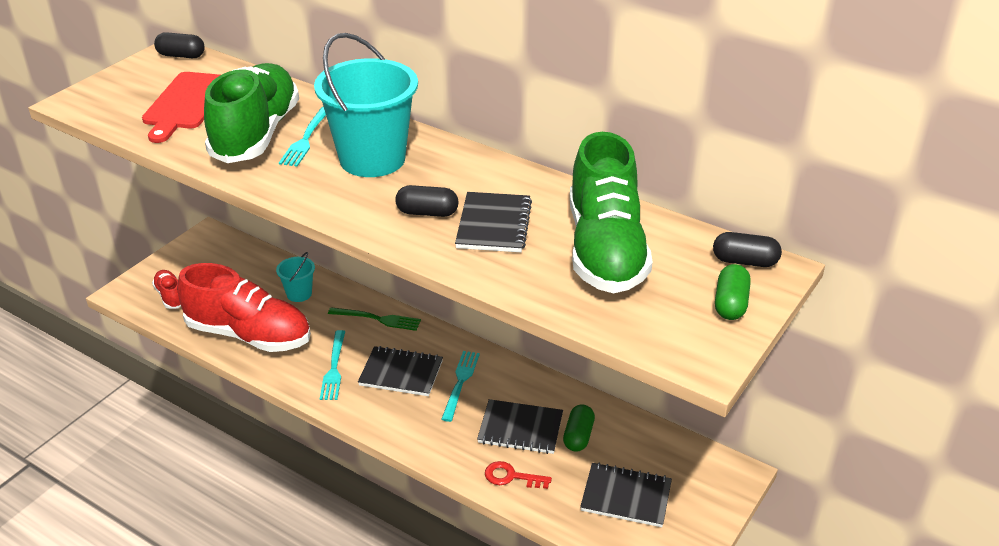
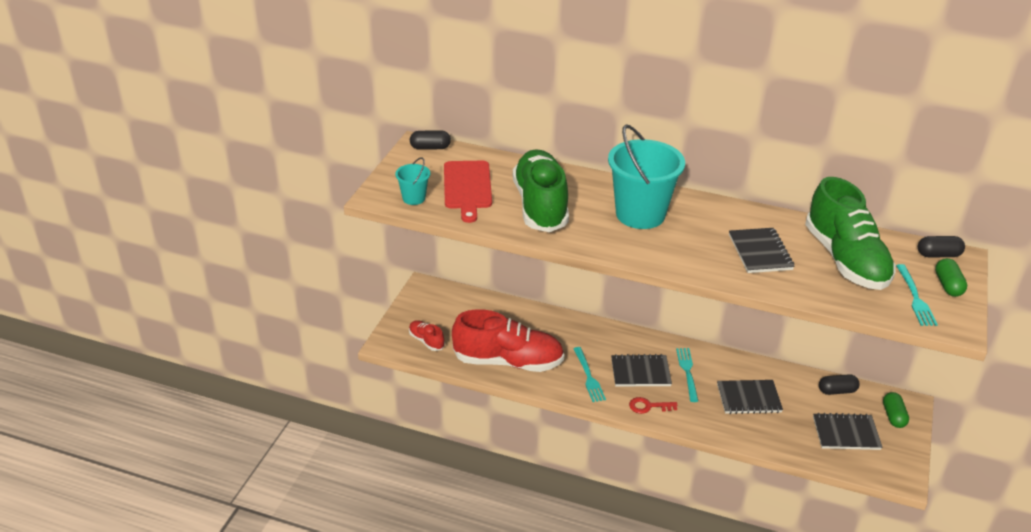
camera: 15 degrees left, 0 degrees up
(299, 294) = (527, 323): turquoise bucket -> turquoise bucket (414, 198)
(306, 139) = (580, 205): turquoise fork -> turquoise fork (915, 298)
(378, 319) = (599, 334): green fork -> none
(427, 212) = (708, 250): black capsule -> black capsule (837, 391)
(511, 477) = (761, 433): red key -> red key (648, 406)
(578, 436) = (791, 397): green capsule -> green capsule (893, 416)

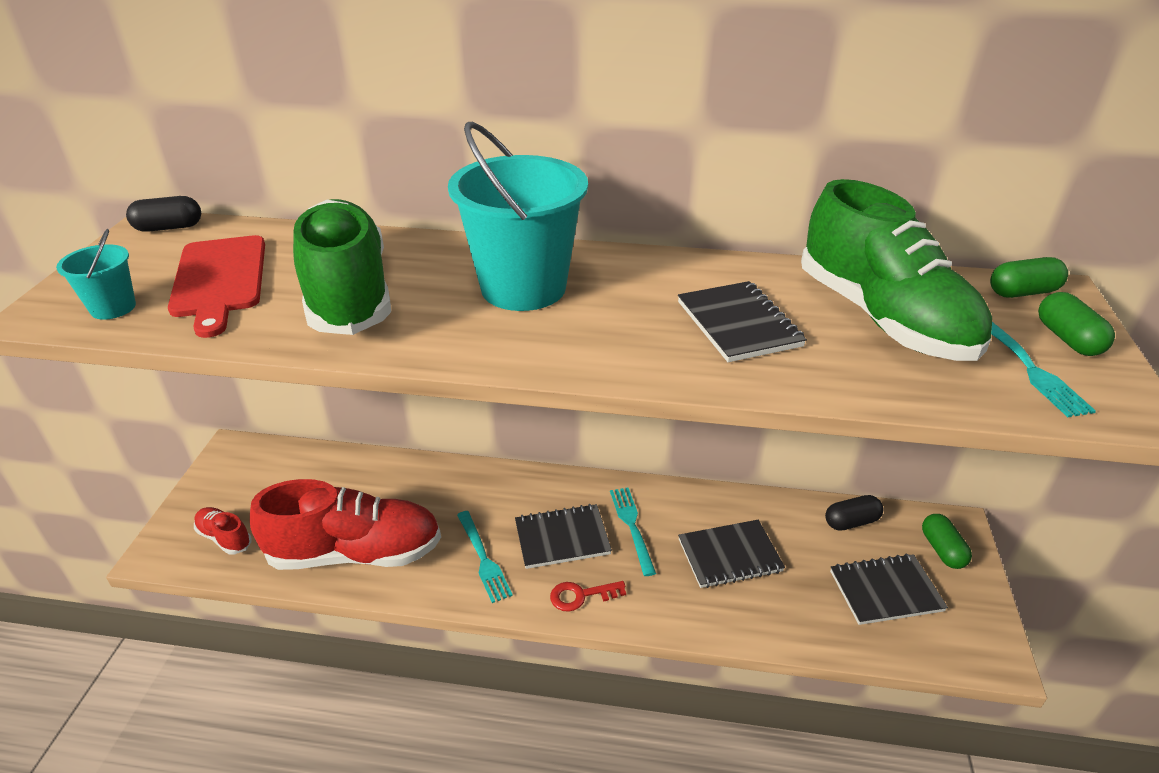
camera: 10 degrees left, 0 degrees up
(938, 255) = (1023, 292): black capsule -> green capsule

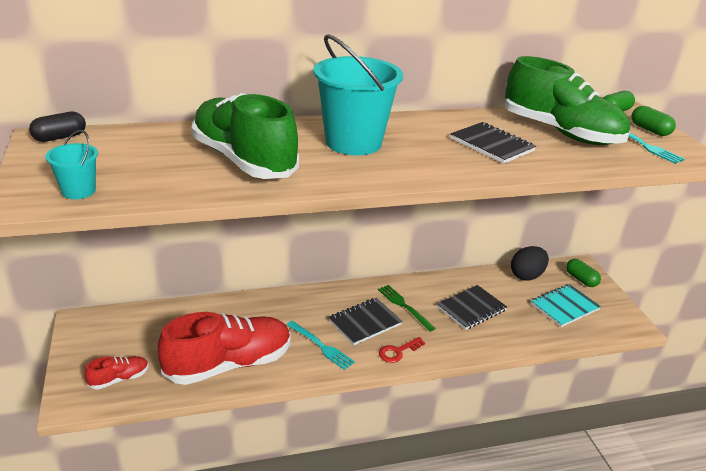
camera: 25 degrees left, 5 degrees down
(220, 280) = (141, 164): red cutting board -> none
(224, 537) = (119, 379): red shoe -> red shoe turned 135 degrees clockwise
(631, 526) = (403, 306): turquoise fork -> green fork
(851, 522) = (526, 275): black capsule -> black egg
(885, 591) = (564, 307): black notebook -> turquoise notebook

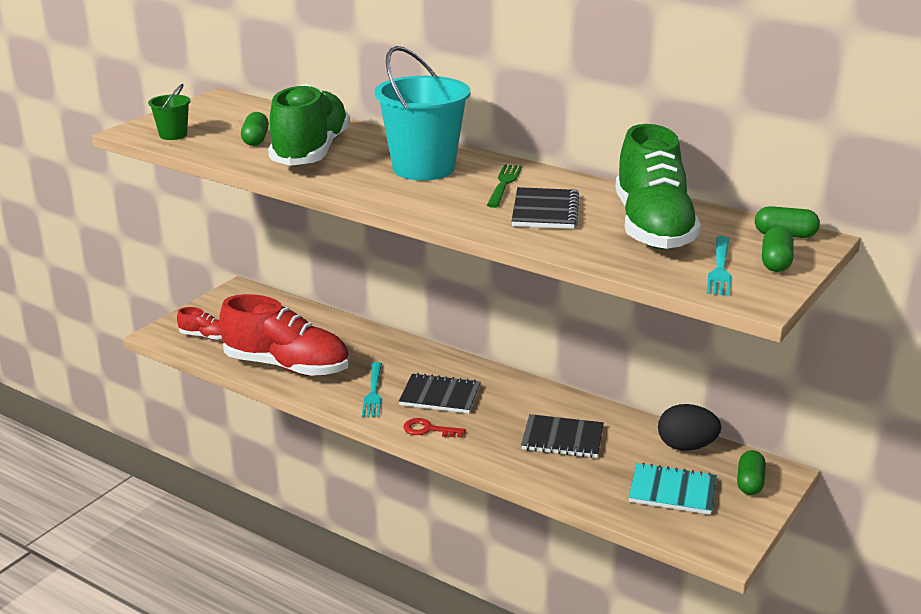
camera: 50 degrees right, 5 degrees down
(60, 137) = (230, 101): black capsule -> none
(78, 191) = (173, 135): turquoise bucket -> green bucket
(171, 166) = (256, 140): none -> green capsule
(403, 306) = (499, 403): green fork -> green fork (504, 184)

